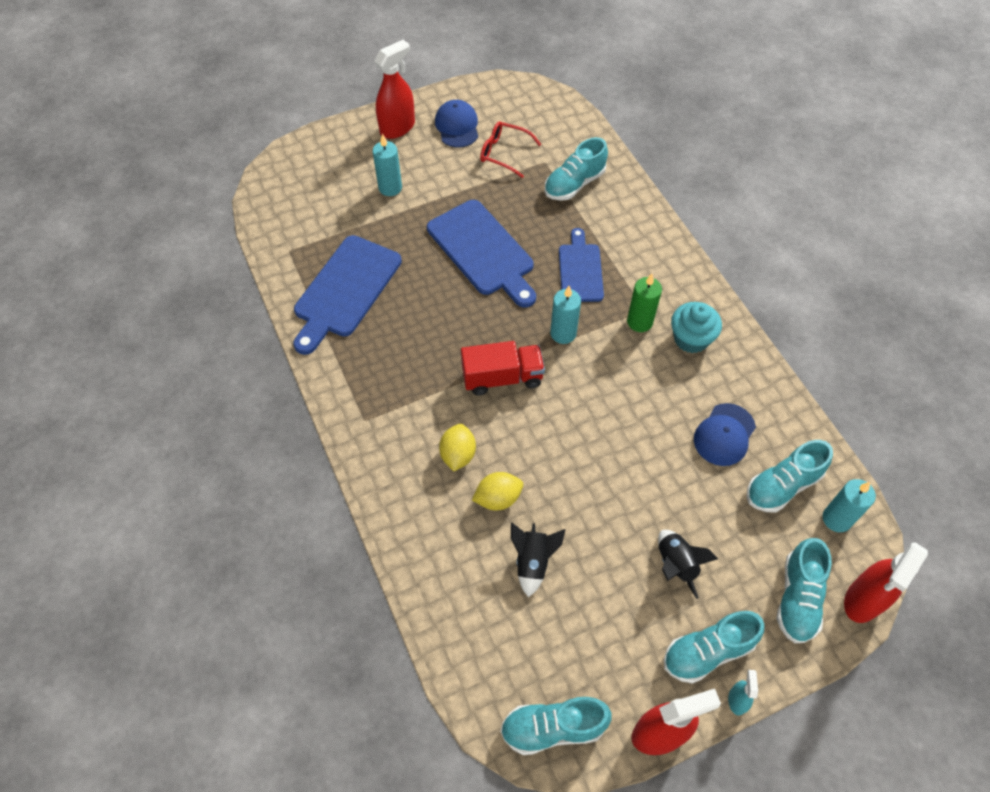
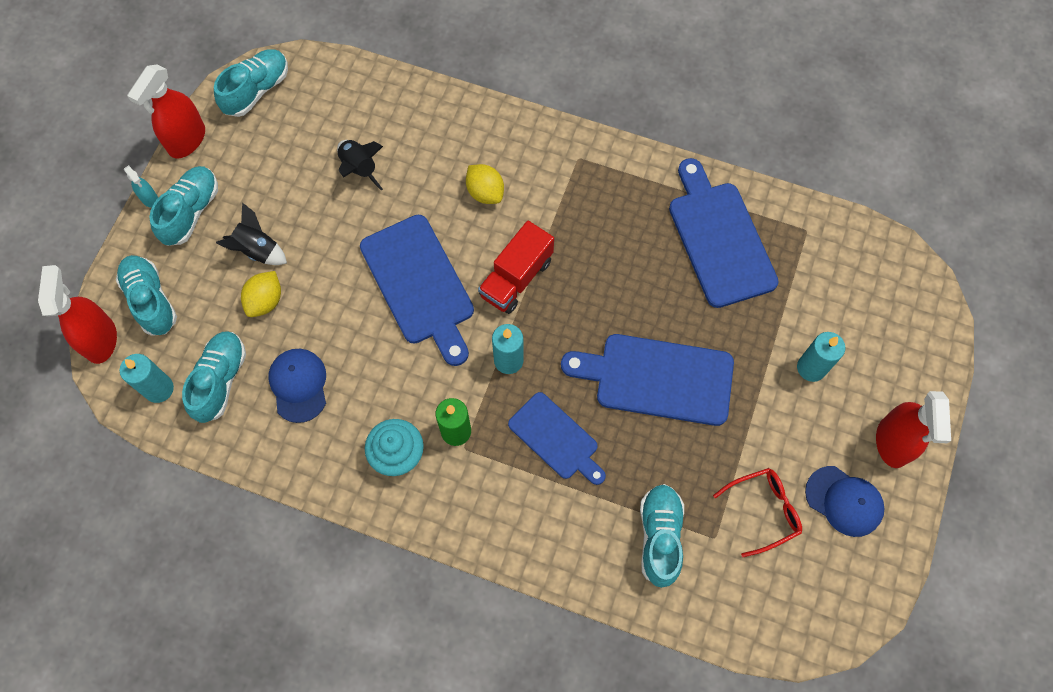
camera: 135 degrees right, 10 degrees up
(498, 498) = (425, 188): yellow lemon -> yellow lemon (265, 301)
(574, 430) = (420, 285): none -> blue cutting board

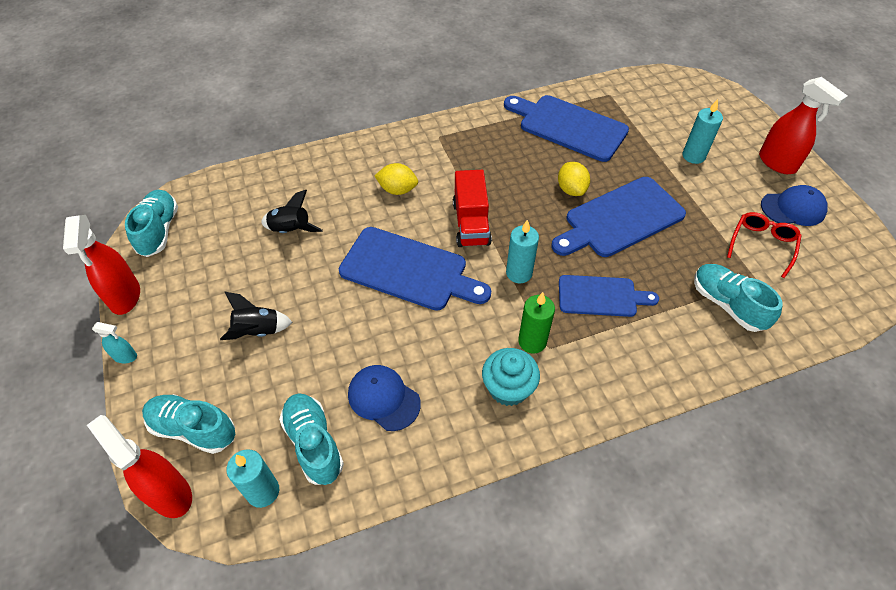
camera: 40 degrees left, 15 degrees down
(191, 212) = (173, 342): turquoise shoe -> none
(265, 301) = (298, 360): yellow lemon -> yellow lemon (571, 189)

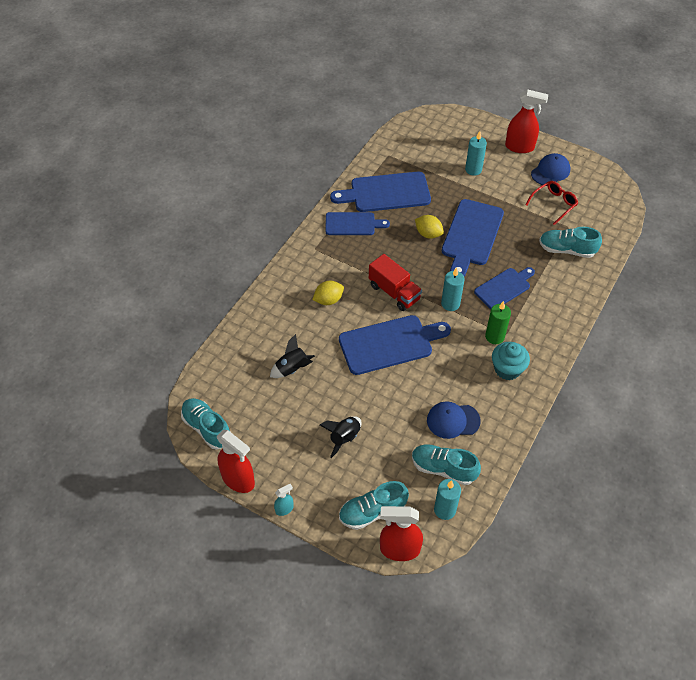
camera: 40 degrees left, 0 degrees up
(501, 136) = (353, 224): none -> blue cutting board
(762, 245) = (554, 204): red glasses -> red glasses turned 60 degrees clockwise

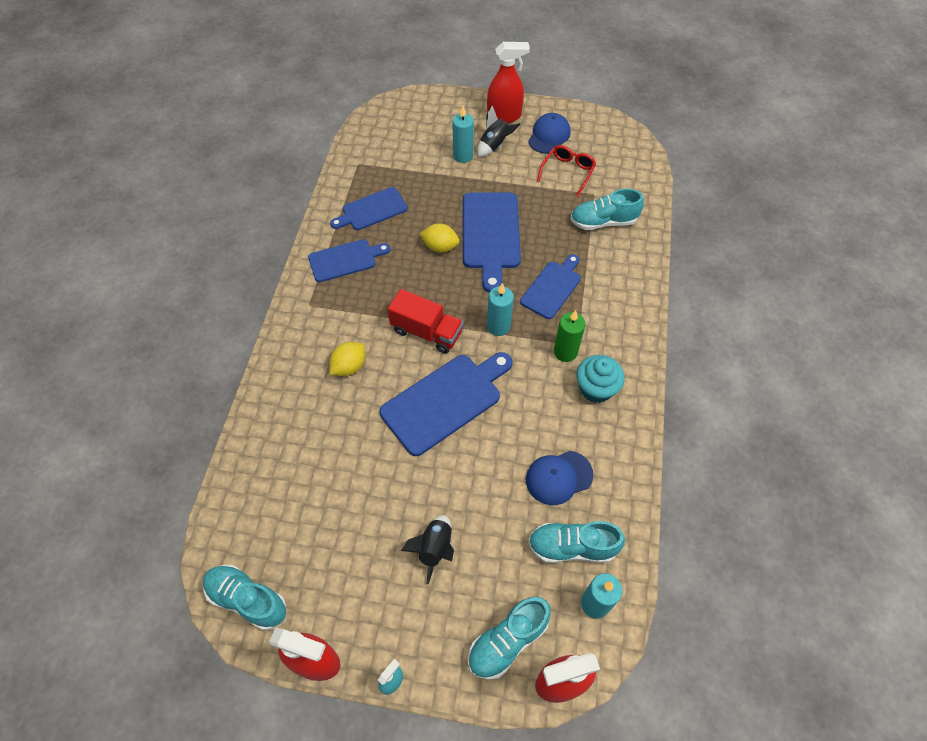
camera: 20 degrees left, 5 degrees up
(292, 369) = (335, 475): black rocket -> black rocket (494, 145)
(386, 193) = (372, 210): blue cutting board -> blue cutting board, size x0.63

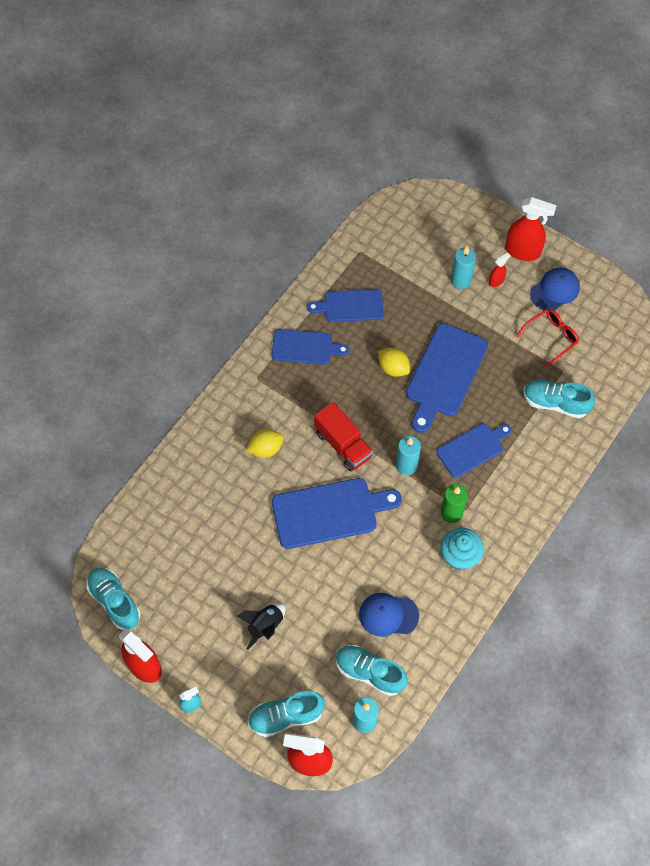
camera: 25 degrees right, 5 degrees up
(494, 145) = (496, 281): black rocket -> red spray bottle

